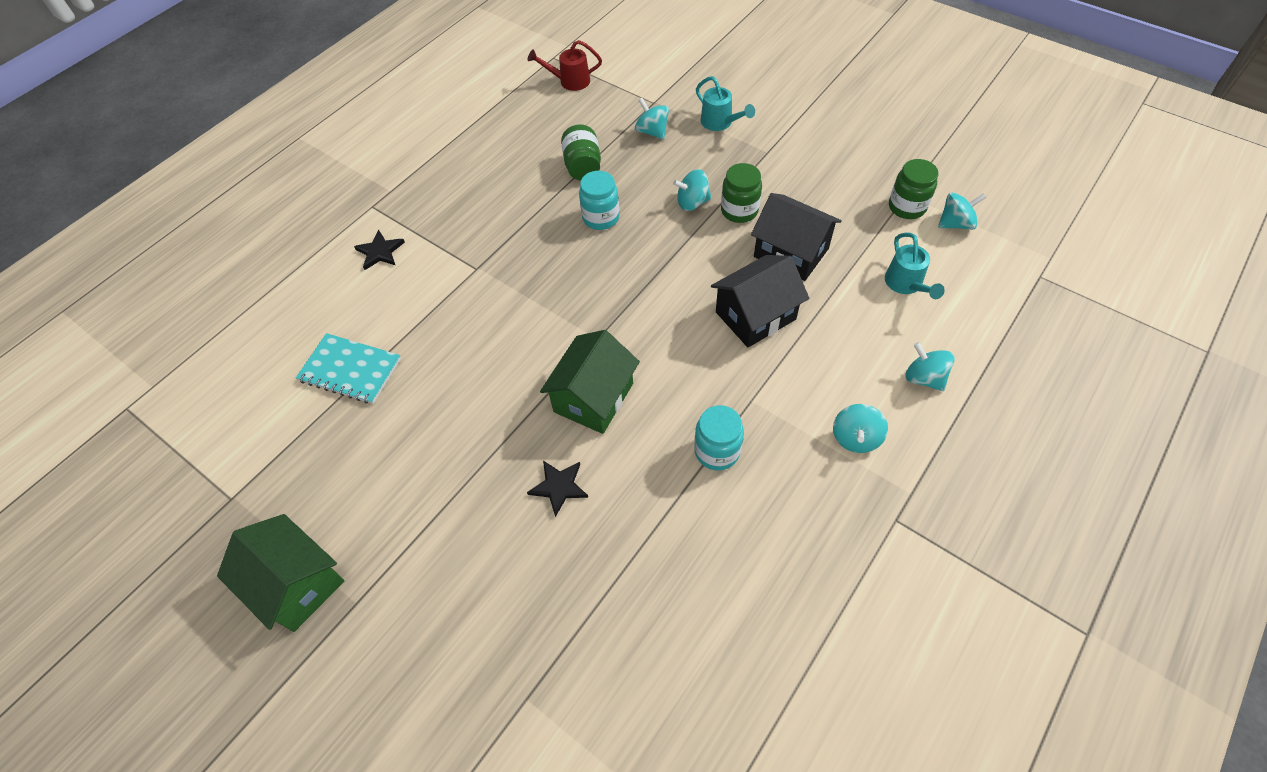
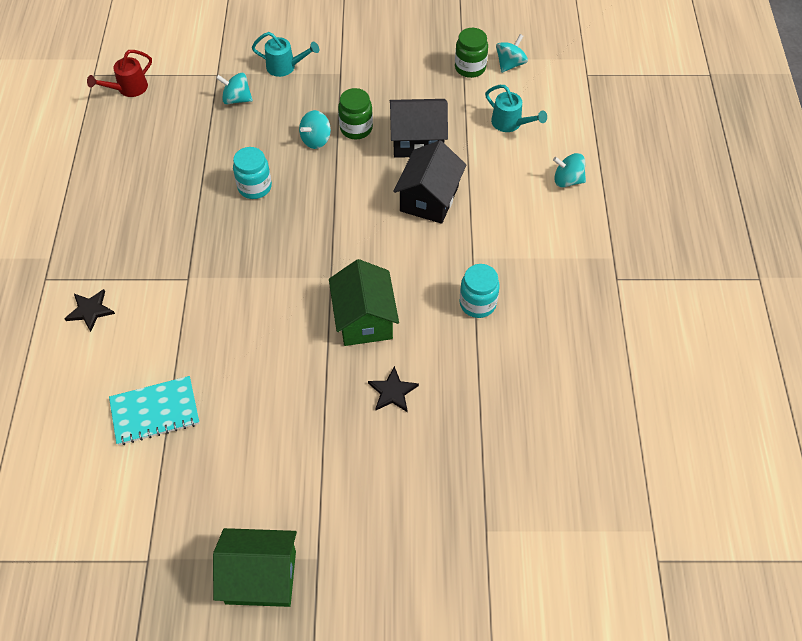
camera: 40 degrees left, 0 degrees up
(583, 166) = (204, 154): green jar -> none
(855, 438) = (556, 243): turquoise spinning top -> none

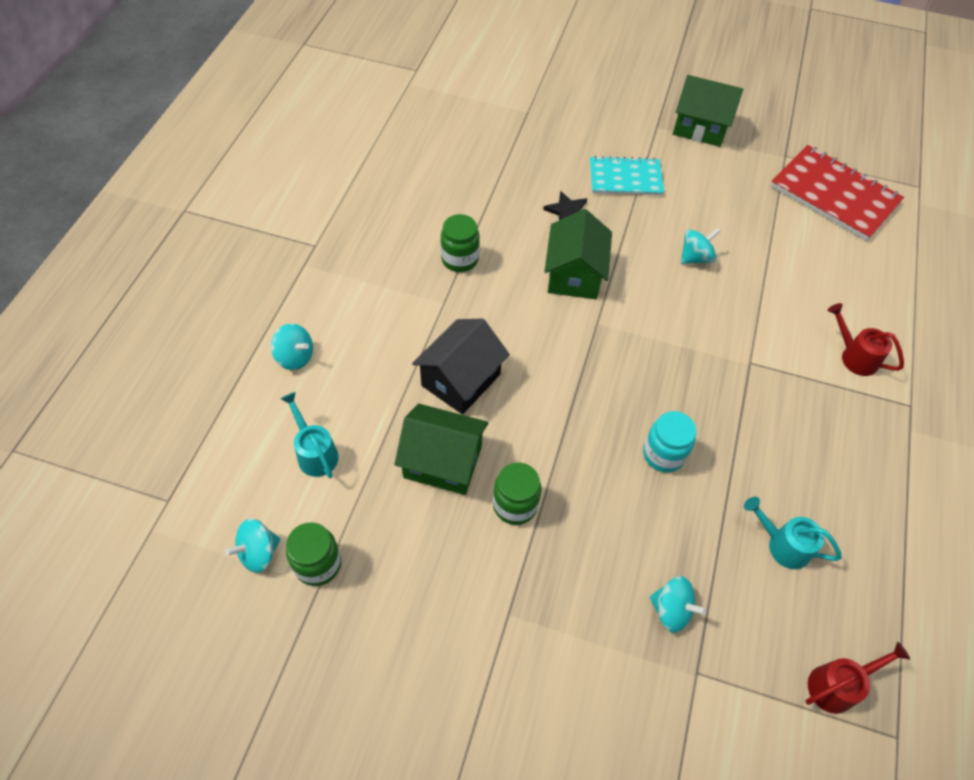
camera: 165 degrees left, 0 degrees up
(90, 311) = (854, 356): black star -> red watering can
(90, 511) = (834, 195): none -> red notebook
(155, 412) = (782, 249): turquoise notebook -> turquoise notebook (625, 178)
(285, 67) = (588, 655): turquoise watering can -> turquoise watering can (783, 545)
(316, 140) = (572, 503): turquoise spinning top -> turquoise spinning top (695, 257)
(417, 141) = (442, 462): black house -> green house
(477, 303) = (460, 259): turquoise jar -> green jar

